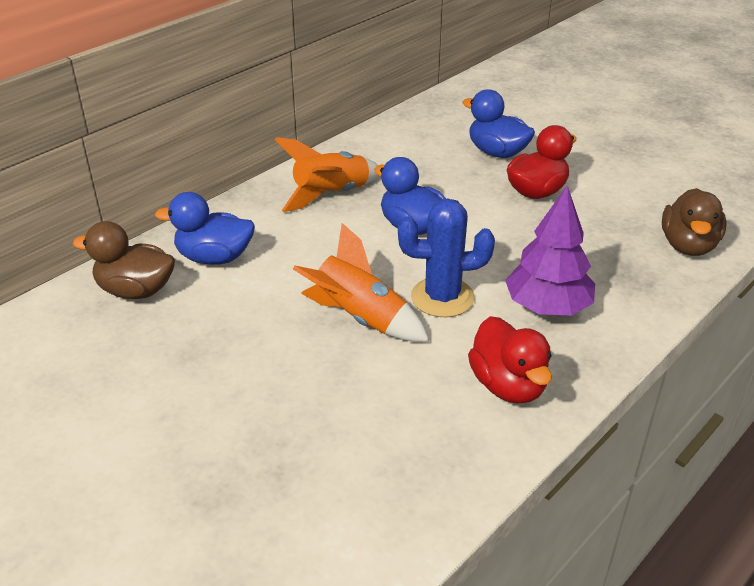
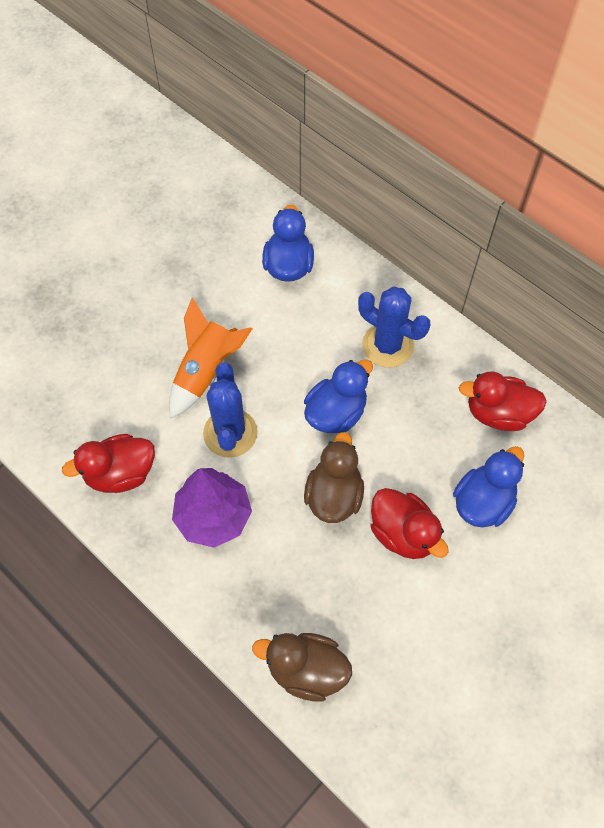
camera: 90 degrees right, 25 degrees up
(136, 290) = (247, 221): brown duck -> brown duck (334, 495)
(331, 195) = (387, 345): orange rocket -> blue cactus
(408, 141) = (498, 413): none -> red duck

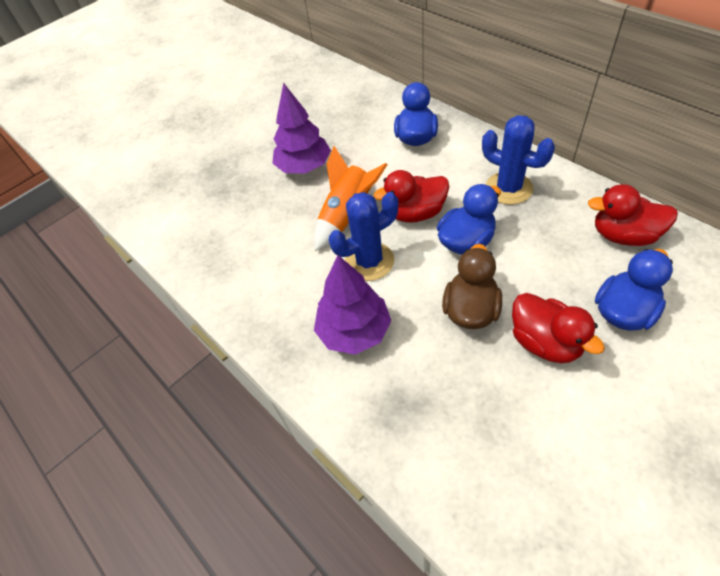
camera: 10 degrees right, 10 degrees down
(120, 473) = (269, 297): red duck -> red duck (415, 213)
(154, 299) = (304, 167): none -> purple tree
(230, 433) = (369, 261): blue cactus -> blue cactus turned 60 degrees clockwise
(306, 670) = (455, 481): brown duck -> none

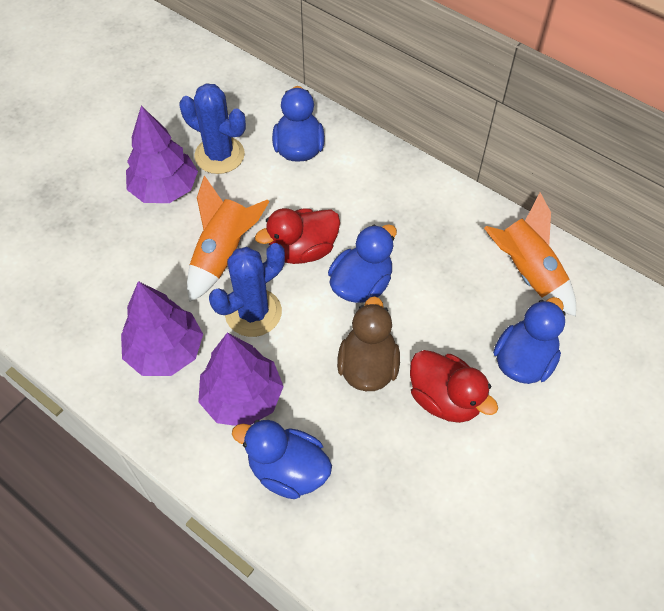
camera: 15 degrees left, 5 degrees up
(291, 290) = (165, 351): none -> purple tree
(391, 398) = (288, 470): none -> blue duck
(508, 188) = (407, 216): blue cactus -> blue cactus (219, 155)
(623, 235) = (527, 273): red duck -> orange rocket

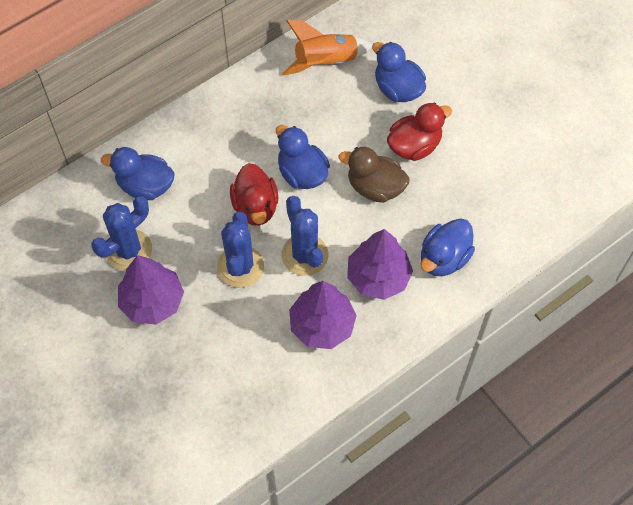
camera: 75 degrees left, 5 degrees up
(223, 254) = (240, 267): orange rocket -> blue cactus

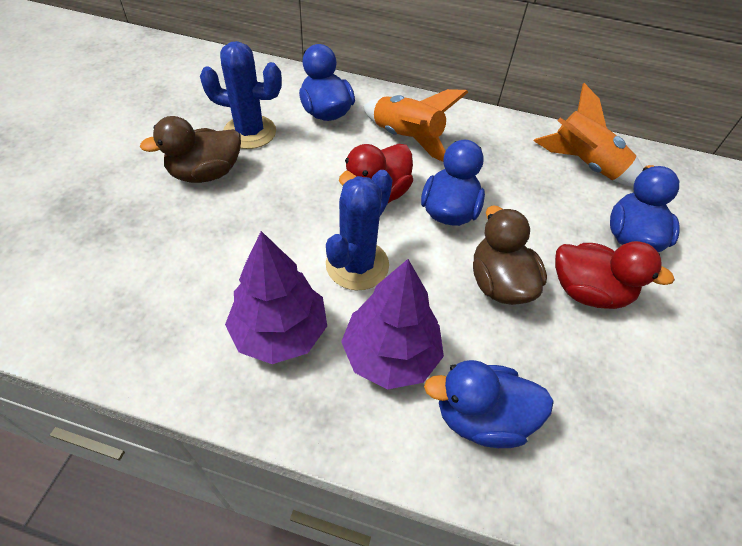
camera: 50 degrees right, 10 degrees down
(152, 301) = (205, 173): purple tree -> brown duck
(217, 151) = (406, 139): none -> orange rocket
(240, 267) = (297, 218): blue cactus -> none

